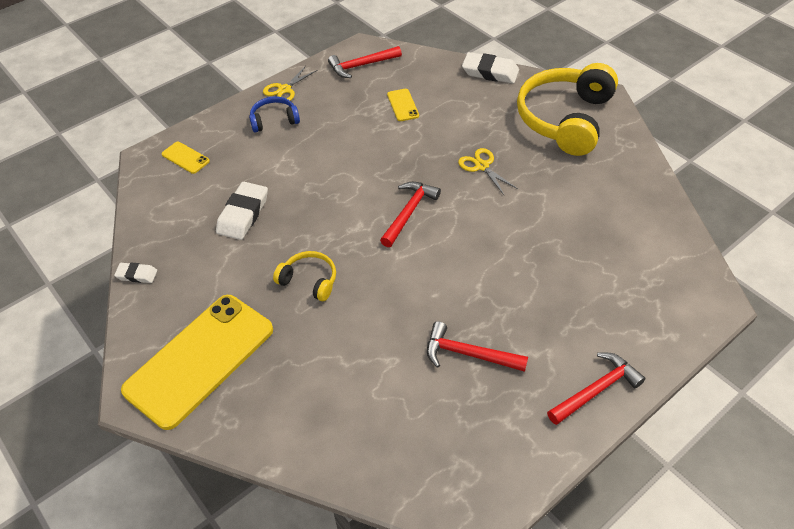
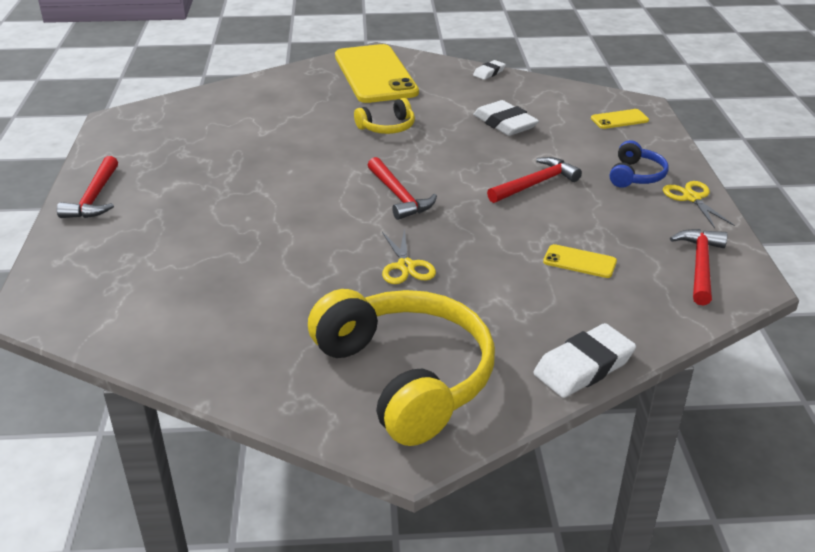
camera: 125 degrees right, 15 degrees down
(468, 354) = (216, 161): red hammer -> red hammer (535, 184)
(482, 166) = (406, 266): yellow scissors -> yellow scissors turned 75 degrees clockwise

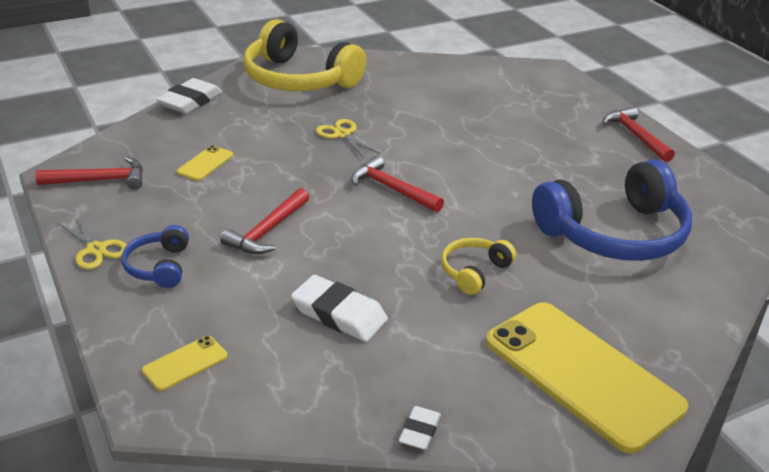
camera: 155 degrees right, 0 degrees up
(250, 129) = (614, 233): none -> blue headphones
(579, 262) = (205, 163): yellow phone -> yellow phone turned 60 degrees counterclockwise
(700, 265) = (100, 180): red hammer -> red hammer turned 90 degrees counterclockwise

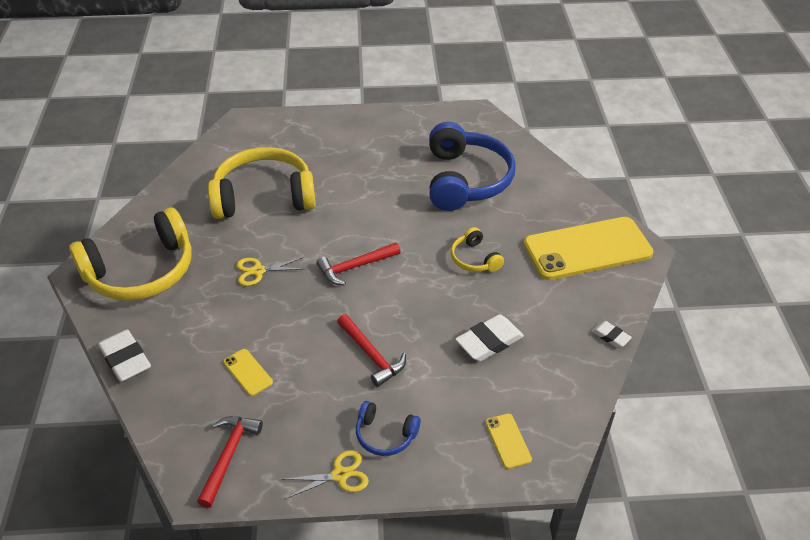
camera: 65 degrees left, 10 degrees up
(450, 110) = (264, 197): none -> yellow headphones
(635, 136) = (361, 121): red hammer -> none

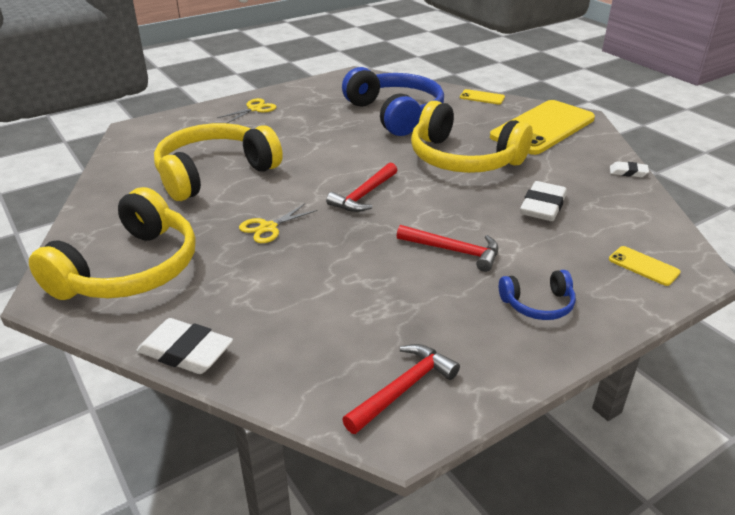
camera: 30 degrees left, 10 degrees down
(228, 456) = (403, 388): red hammer -> red hammer turned 60 degrees clockwise
(248, 372) = (345, 309): yellow phone -> yellow phone (482, 97)
(340, 475) = (535, 354): yellow scissors -> yellow scissors (255, 109)
(474, 259) = (463, 159): yellow headphones -> yellow headphones, size x2.14

